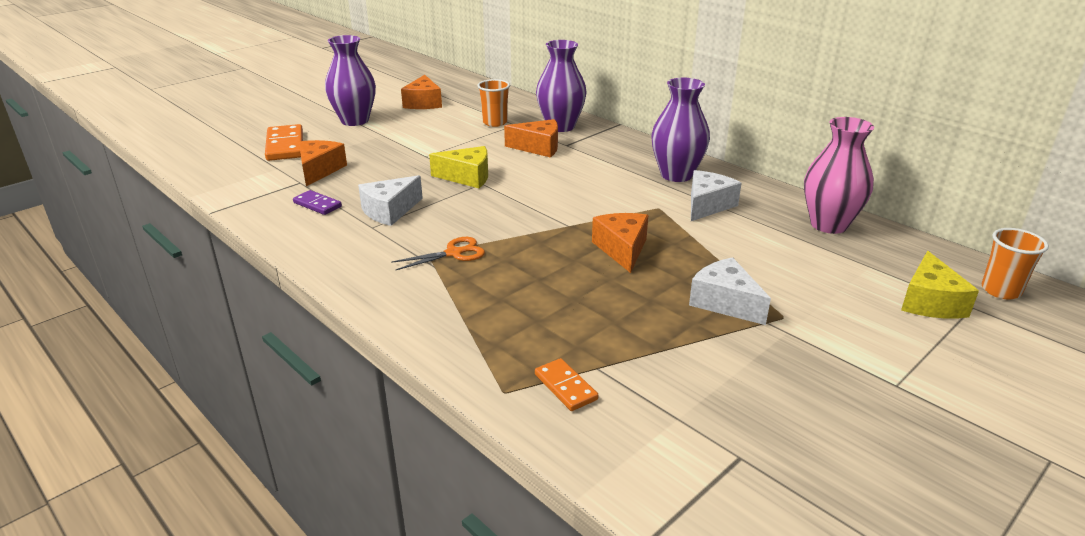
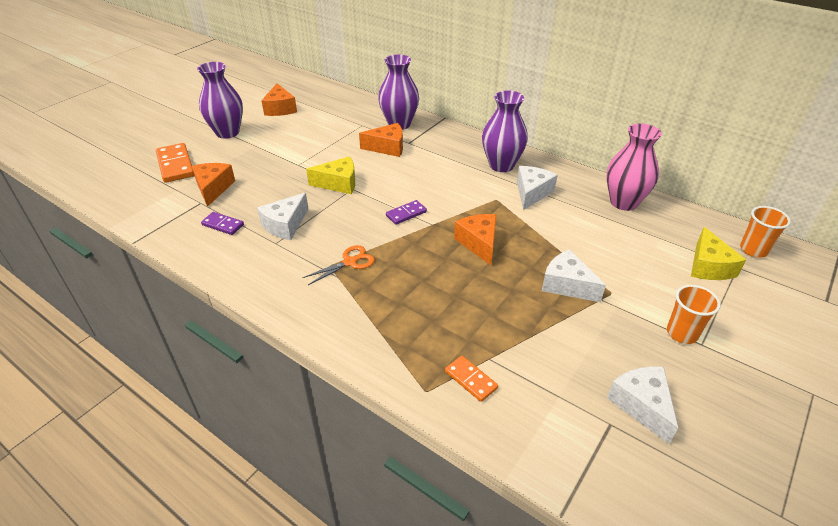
camera: 10 degrees left, 10 degrees up
(495, 122) = (345, 124): orange cup -> orange cup (682, 333)
(539, 212) = (406, 214): none -> purple domino
(790, 442) = (642, 405): none -> white cheese

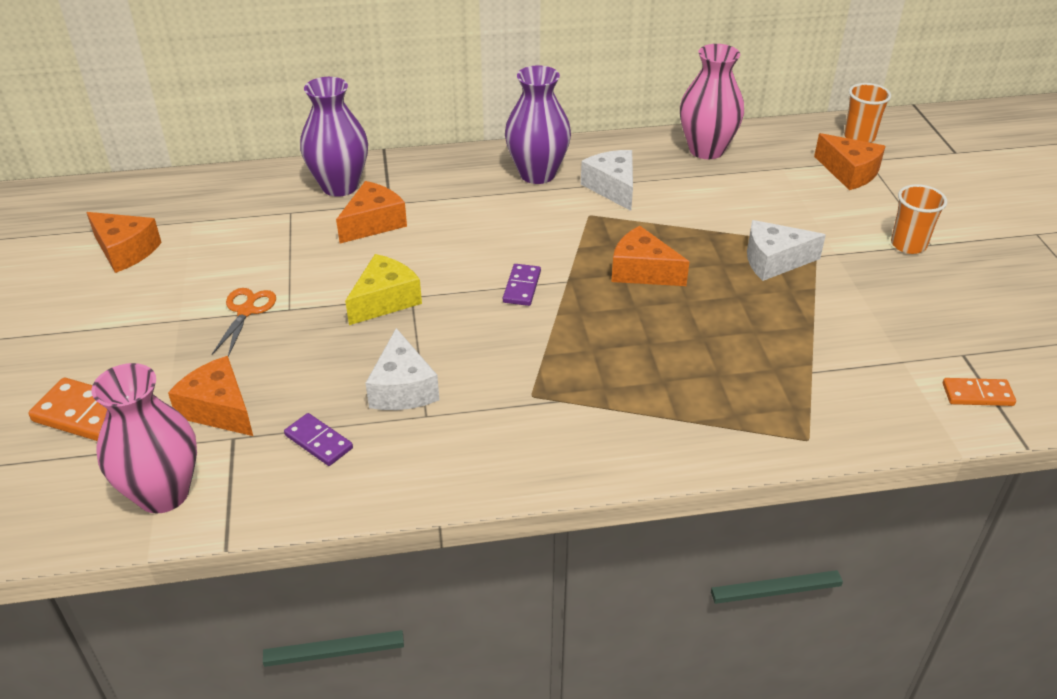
camera: 45 degrees left, 0 degrees up
(149, 207) = (163, 493): none -> pink vase
(223, 225) = (319, 441): purple domino -> purple domino turned 60 degrees clockwise
(227, 132) = (98, 327): purple vase -> none
(349, 262) = (547, 377): orange scissors -> orange scissors (246, 311)
(471, 380) = (826, 401): orange domino -> orange domino (977, 394)
(642, 405) = (961, 323): white cheese -> none
(708, 266) = (849, 172): yellow cheese -> orange cheese

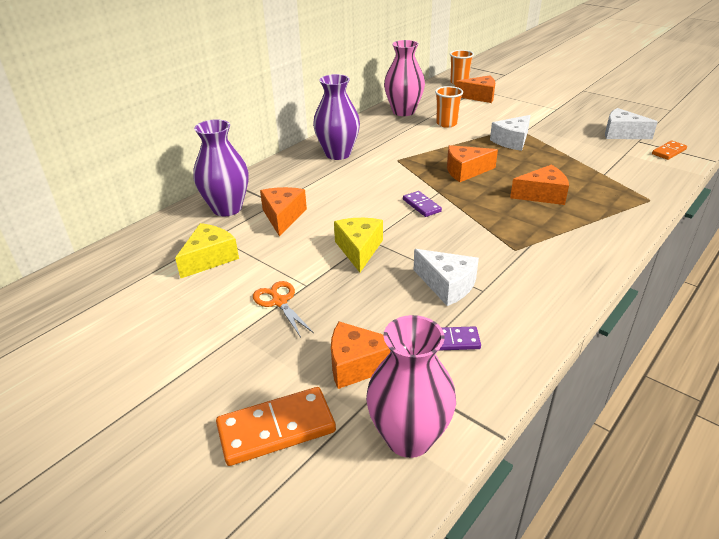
camera: 40 degrees left, 5 degrees down
(125, 251) = (121, 317): orange cheese -> orange cheese (542, 195)
(254, 233) = (210, 258): none -> yellow cheese
(613, 188) = (388, 144): white cheese -> white cheese (621, 134)
(908, 245) = (549, 112): orange cup -> orange cup (446, 124)

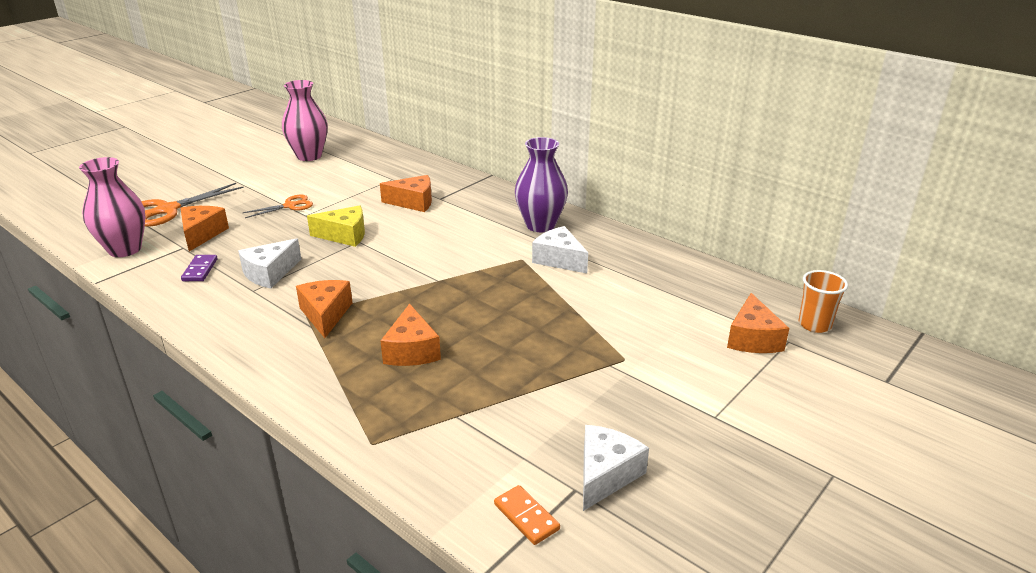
camera: 90 degrees right, 5 degrees down
(210, 258) = (360, 179): yellow cheese -> none
(227, 208) = (435, 179): purple vase -> none
(276, 429) = (167, 210): orange domino -> orange scissors
(403, 111) = (673, 269): pink vase -> pink vase (309, 156)
(421, 205) = (411, 269): purple domino -> none
(446, 124) = (634, 299): orange cup -> none
(465, 171) = (485, 302): orange cheese -> orange cheese (325, 314)
(512, 141) = (574, 348): white cheese -> white cheese (559, 260)

